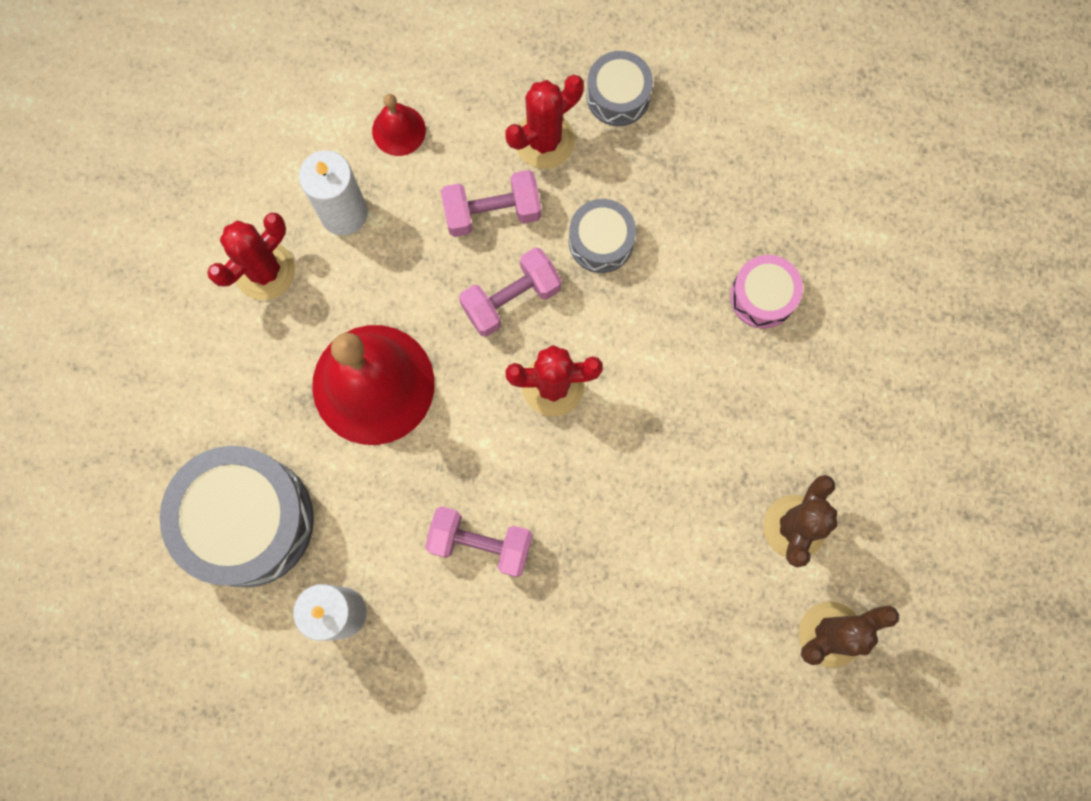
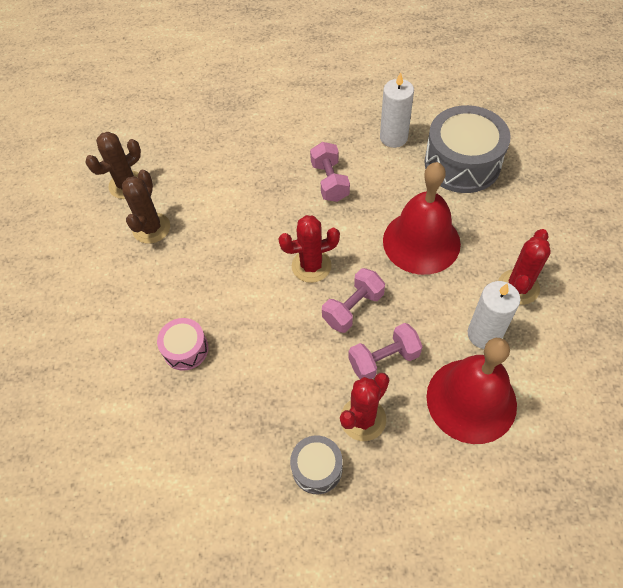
camera: 170 degrees right, 20 degrees down
(398, 130) = (471, 400): red bell -> red bell, size x2.19
(480, 543) = (330, 181): pink dumbbell -> pink dumbbell turned 75 degrees clockwise
(601, 241) = (303, 358): grey drum -> none

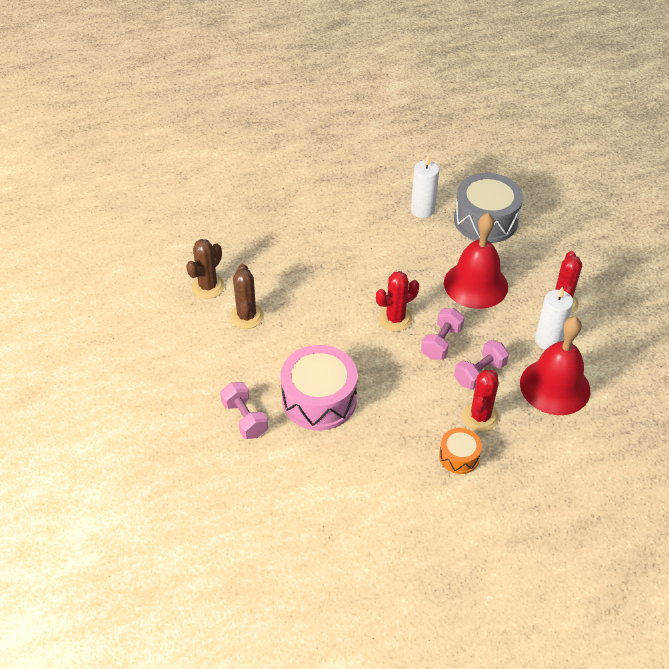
camera: 20 degrees left, 10 degrees down
(185, 349) = (319, 399): pink drum -> pink drum, size x1.94
(317, 468) = (459, 456): grey drum -> orange drum
(330, 181) = (383, 253): pink dumbbell -> pink dumbbell (245, 419)

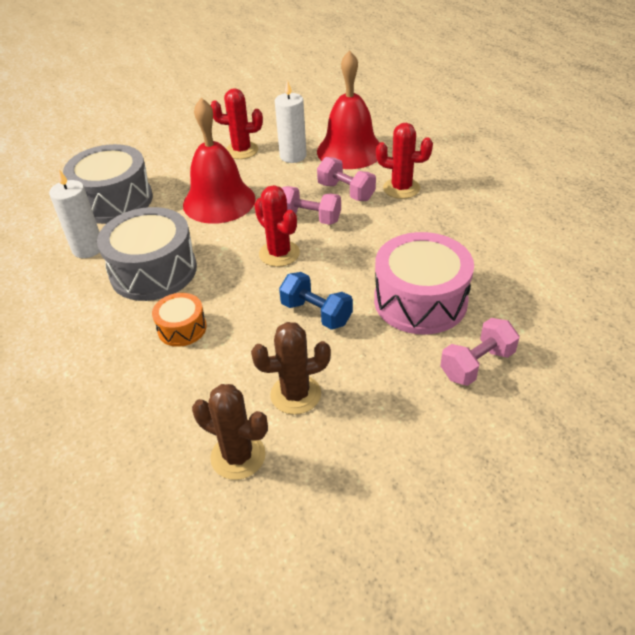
camera: 95 degrees left, 5 degrees down
(320, 334) = (316, 313): none -> blue dumbbell
(388, 246) = (153, 271): none -> grey drum
(459, 456) = (455, 197): orange drum -> orange drum (182, 328)

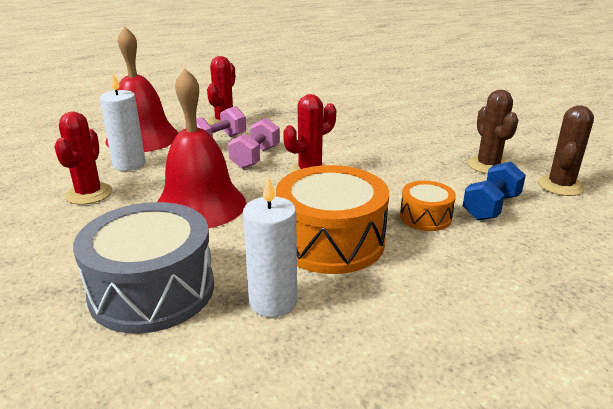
camera: 90 degrees left, 15 degrees down
(153, 271) = (330, 241): grey drum -> orange drum
(316, 313) = (394, 157): blue dumbbell -> blue dumbbell (491, 207)
(420, 301) = (375, 123): pink drum -> none
(476, 364) = (436, 113): pink dumbbell -> none

